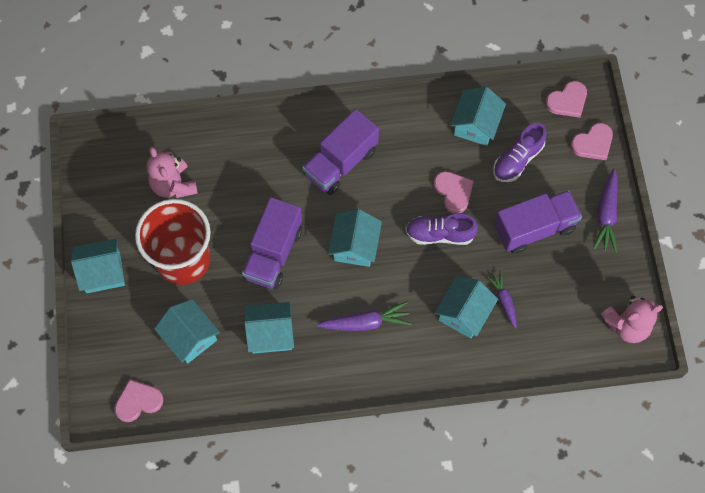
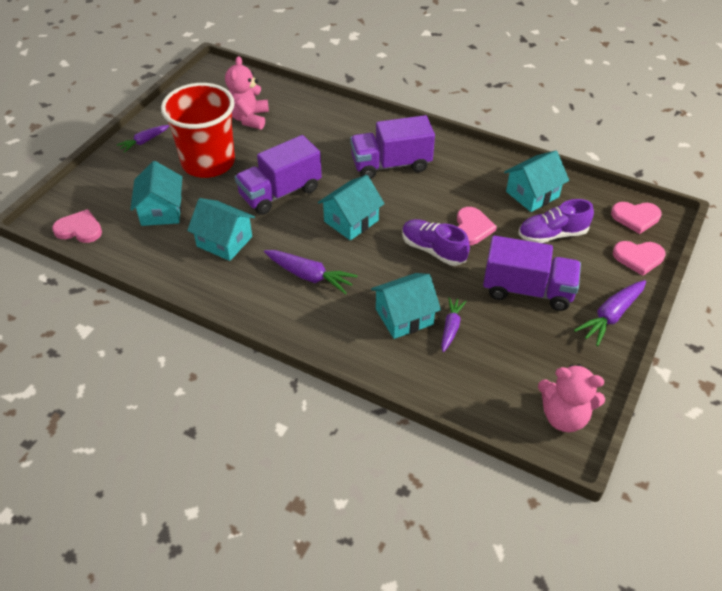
camera: 35 degrees right, 20 degrees down
(103, 272) = (144, 141): turquoise house -> purple carrot

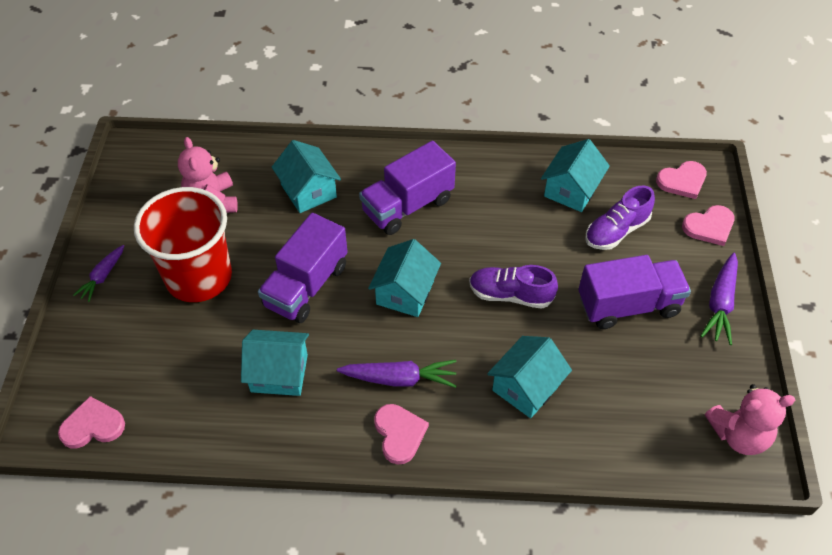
camera: 25 degrees left, 5 degrees up
(161, 211) = (180, 362): turquoise house -> turquoise house (308, 191)
(451, 327) = (579, 380): purple carrot -> none
(472, 228) = (534, 253): pink heart -> pink heart (399, 434)

